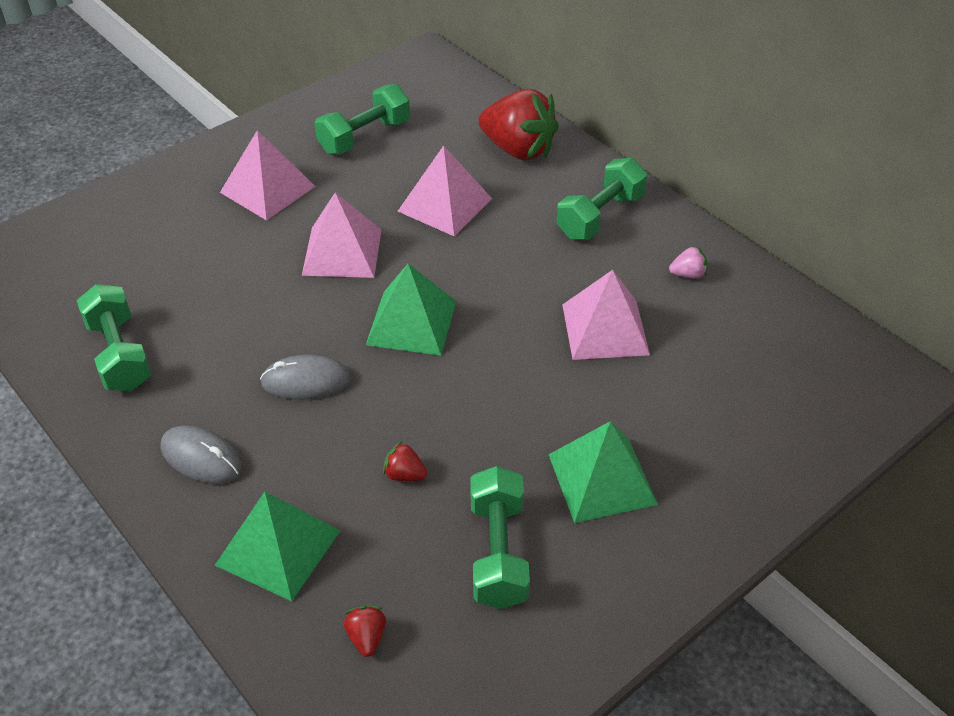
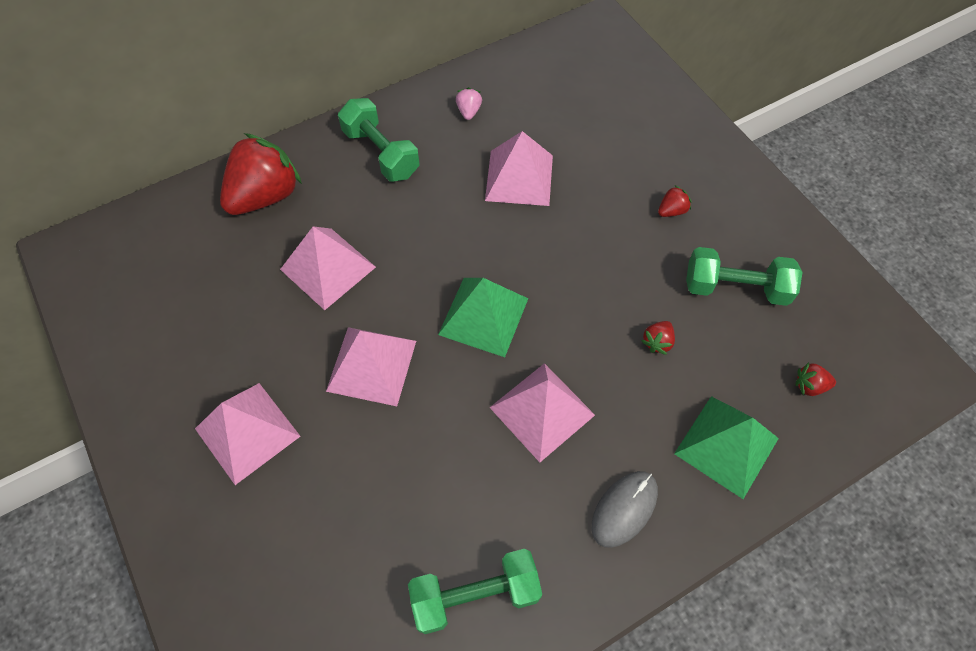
camera: 80 degrees left, 15 degrees up
(306, 381) = (542, 411): grey mouse -> pink pyramid
(364, 136) = (190, 327): green dumbbell -> none
(601, 479) = (671, 211): green pyramid -> red strawberry

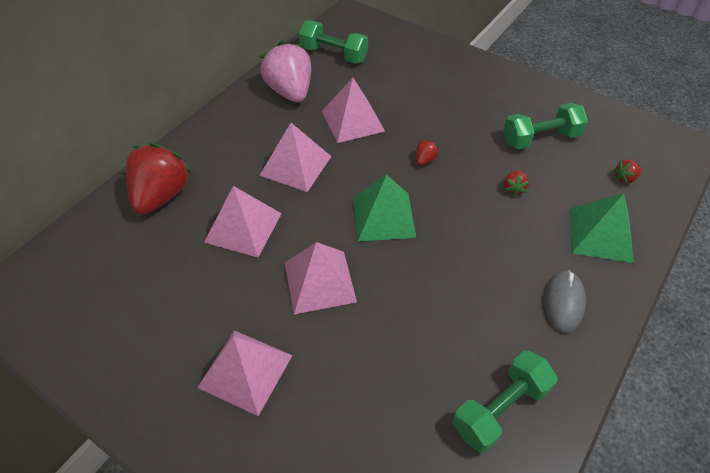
camera: 25 degrees left, 10 degrees down
(381, 153) = (239, 137): green dumbbell -> green dumbbell (333, 54)
(469, 111) = (290, 91): pink strawberry -> pink strawberry, size x2.42
(542, 411) = (465, 262): pink pyramid -> pink pyramid (296, 165)
(671, 211) = (469, 107): red strawberry -> red strawberry (425, 160)

